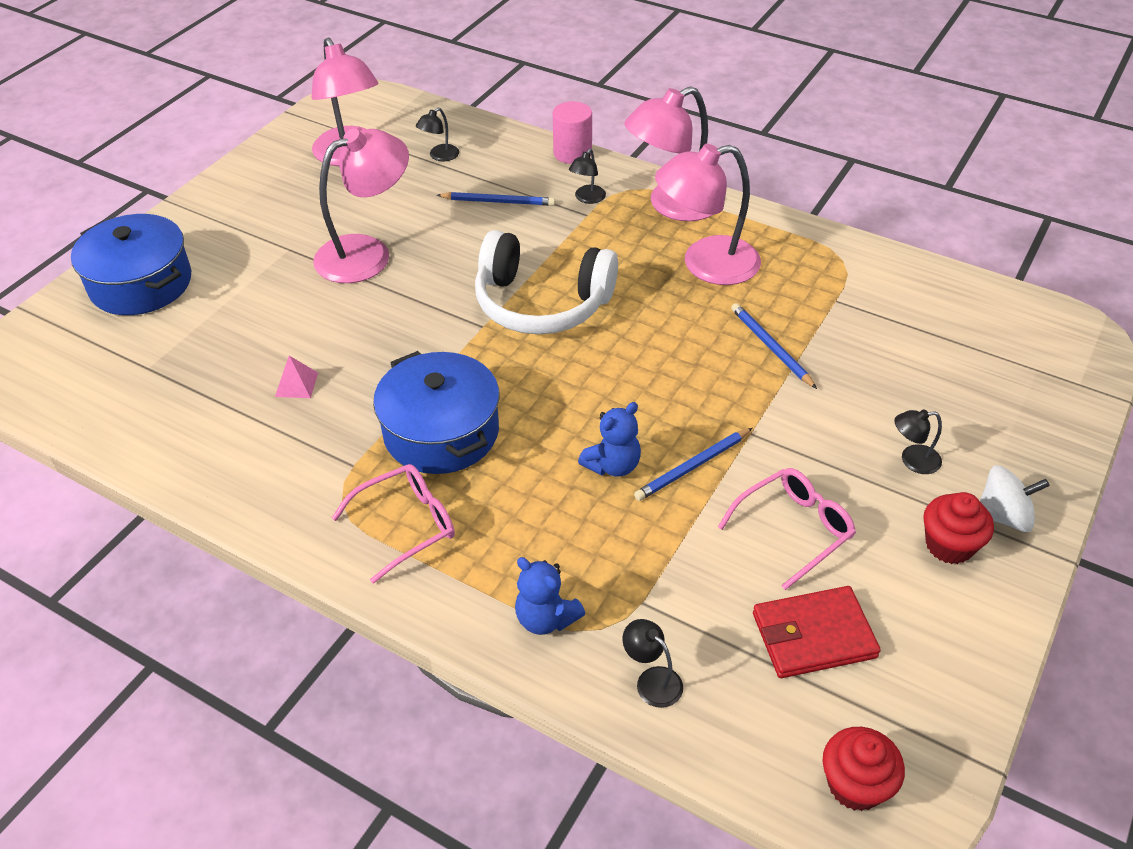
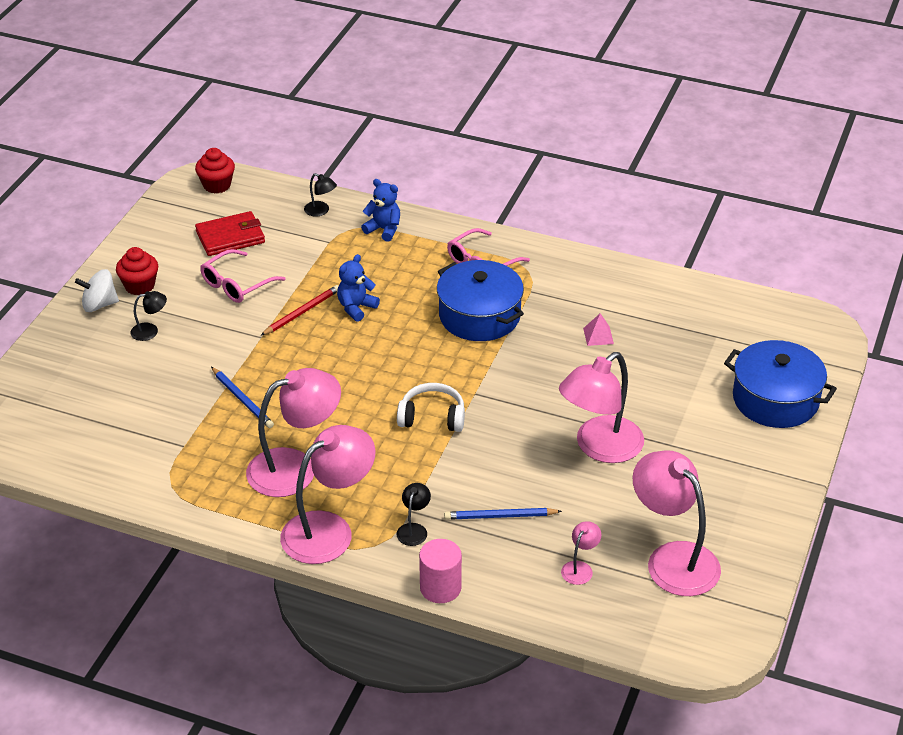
camera: 170 degrees right, 5 degrees down
(439, 156) = (580, 568): black lamp -> pink lamp
(542, 303) = (432, 417): white headphones -> white headphones, size x0.58
(693, 467) = (302, 312): blue pencil -> red pencil

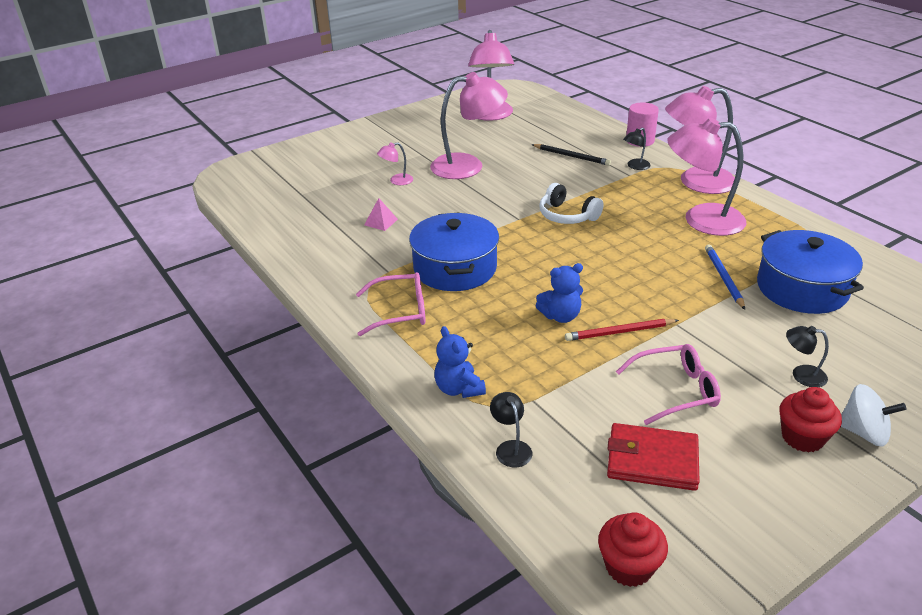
camera: 145 degrees left, 5 degrees down
(500, 516) = (571, 156): blue pencil -> black pencil
(580, 568) = (547, 126): pink lamp -> pink lamp (396, 181)
(775, 399) = (324, 153): blue pot -> blue pot (802, 288)

